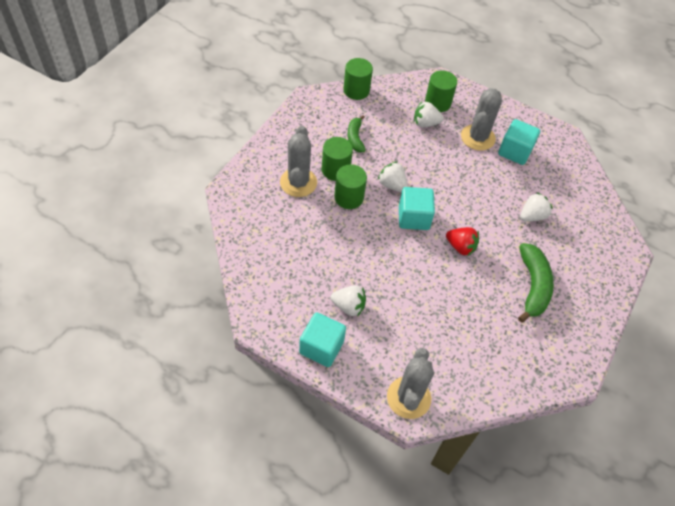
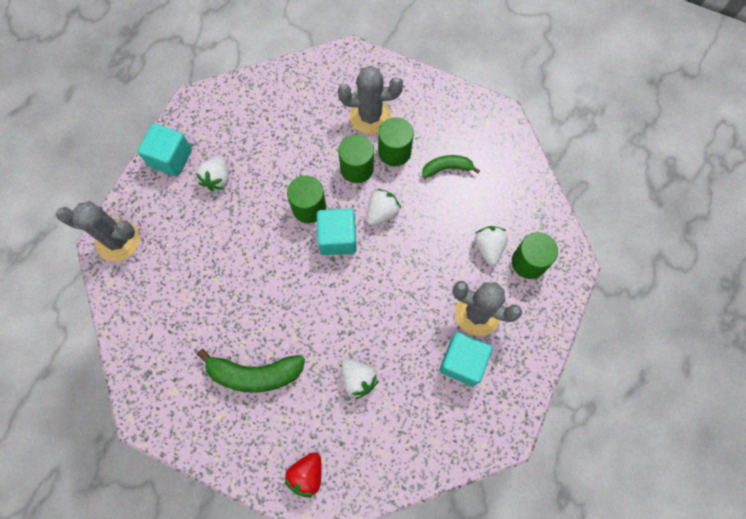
camera: 90 degrees right, 15 degrees up
(356, 90) = (526, 164): green cylinder -> green cylinder (309, 207)
(460, 247) = (302, 291): red strawberry -> red strawberry (307, 475)

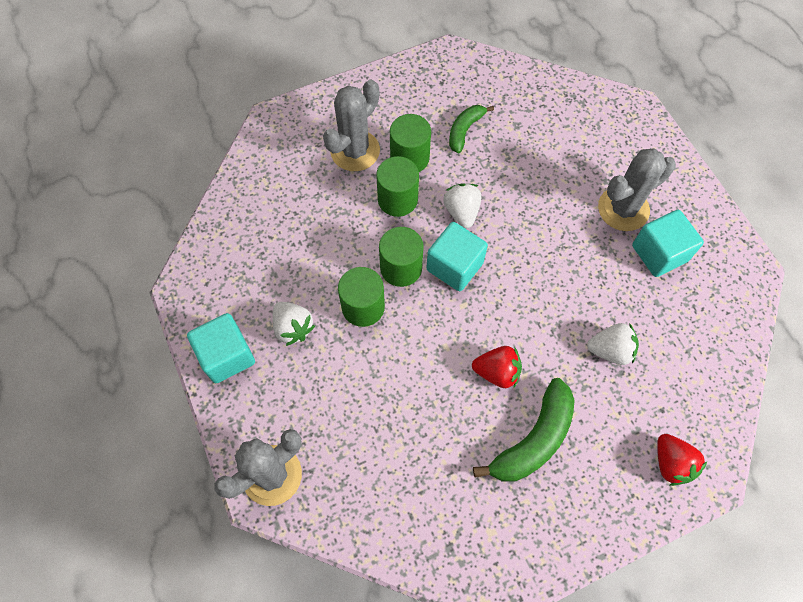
camera: 50 degrees left, 5 degrees down
(284, 318) = (497, 372): none -> red strawberry
(488, 248) = (568, 156): white strawberry -> none
(528, 262) = (607, 137): green cylinder -> green cylinder (363, 307)

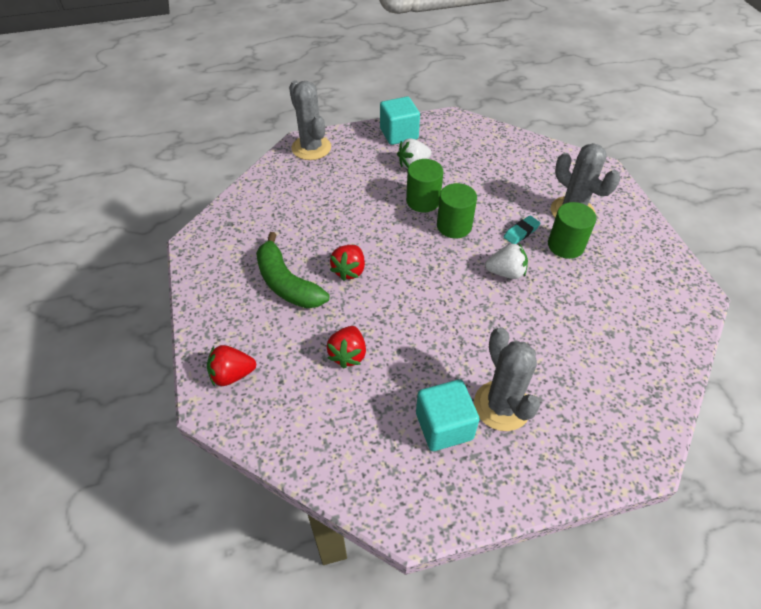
camera: 100 degrees right, 15 degrees down
(397, 199) = (521, 232): green cylinder -> turquoise eraser
(454, 266) = (451, 259): turquoise cube -> none
(465, 130) = (599, 289): green banana -> none
(610, 350) = (348, 354): white strawberry -> red strawberry

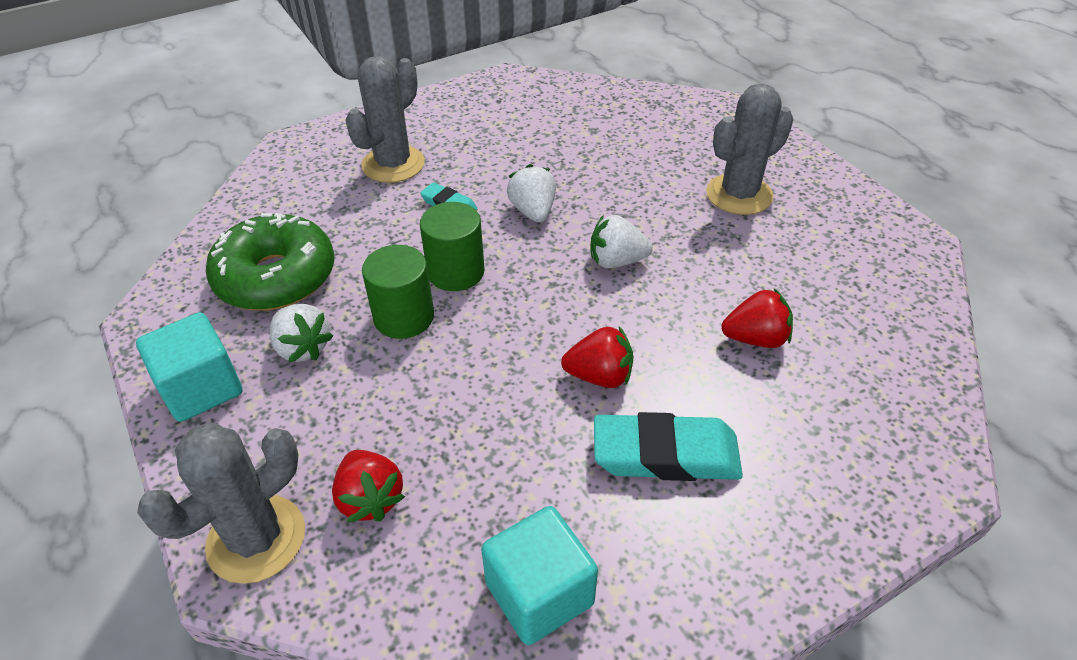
camera: 105 degrees left, 5 degrees down
(232, 375) = (877, 467): red strawberry -> red strawberry (370, 498)
(287, 283) = (665, 454): green banana -> turquoise eraser
(442, 304) = (616, 261): none -> white strawberry
(444, 426) = (795, 233): turquoise cube -> turquoise cube (539, 593)
(470, 158) = (276, 277): none -> green donut
(565, 245) = (463, 166): green cylinder -> none

